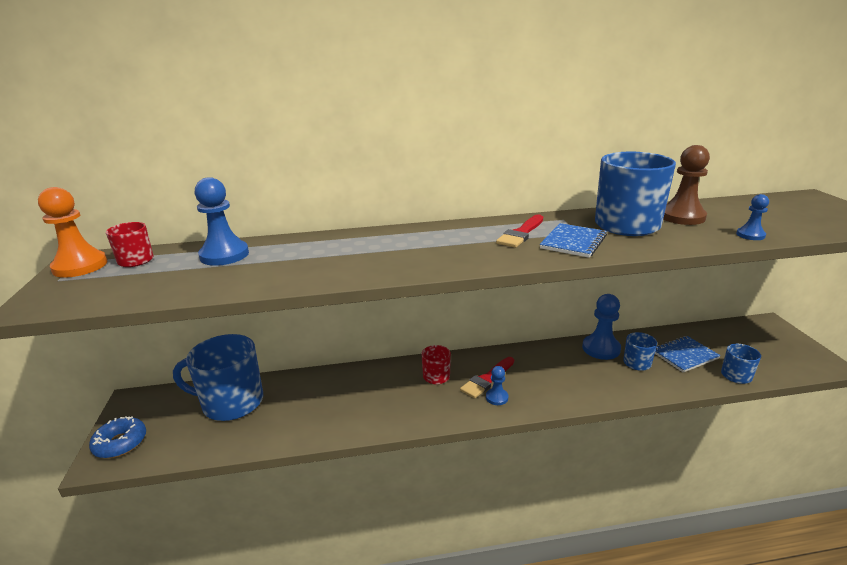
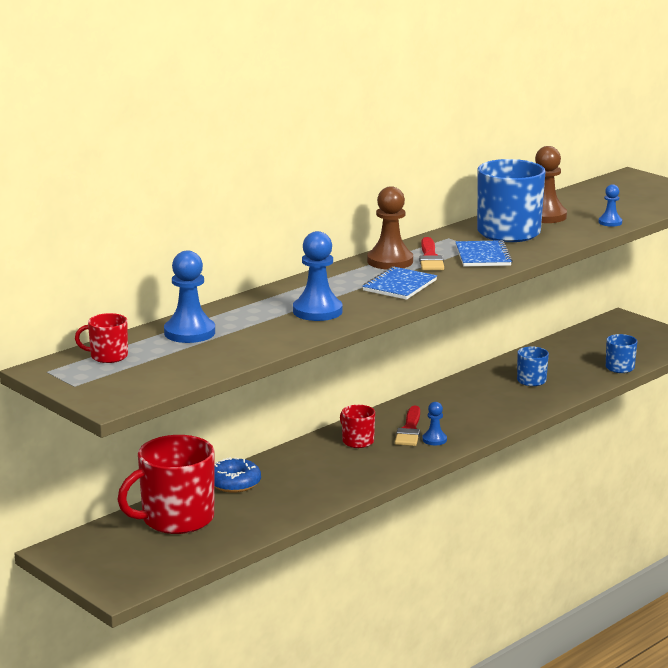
camera: 35 degrees left, 5 degrees down
(80, 266) = (63, 373): orange pawn -> none
(120, 443) = (114, 576): blue donut -> blue donut (234, 483)
(231, 402) = (176, 519): blue mug -> red mug
(482, 229) = (390, 261): none -> brown pawn
(601, 348) = (489, 378): blue pawn -> blue pawn (317, 311)
(684, 355) = (567, 363): blue notebook -> blue notebook (399, 285)

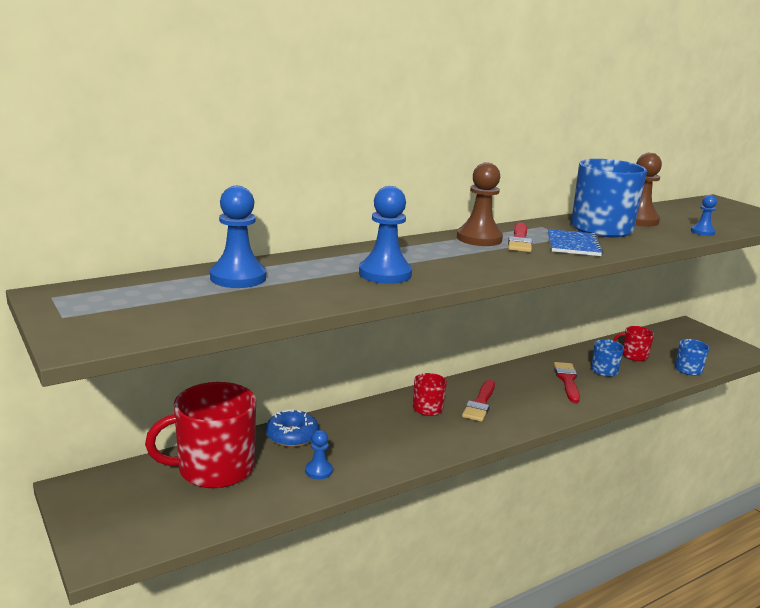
camera: 10 degrees right, 0 degrees up
(108, 356) = (132, 290): red mug -> red mug (633, 355)
(399, 285) = (481, 260): blue notebook -> none
(434, 440) = (501, 418): blue pawn -> blue pawn (318, 471)
(494, 396) = (567, 380): none -> red brush

